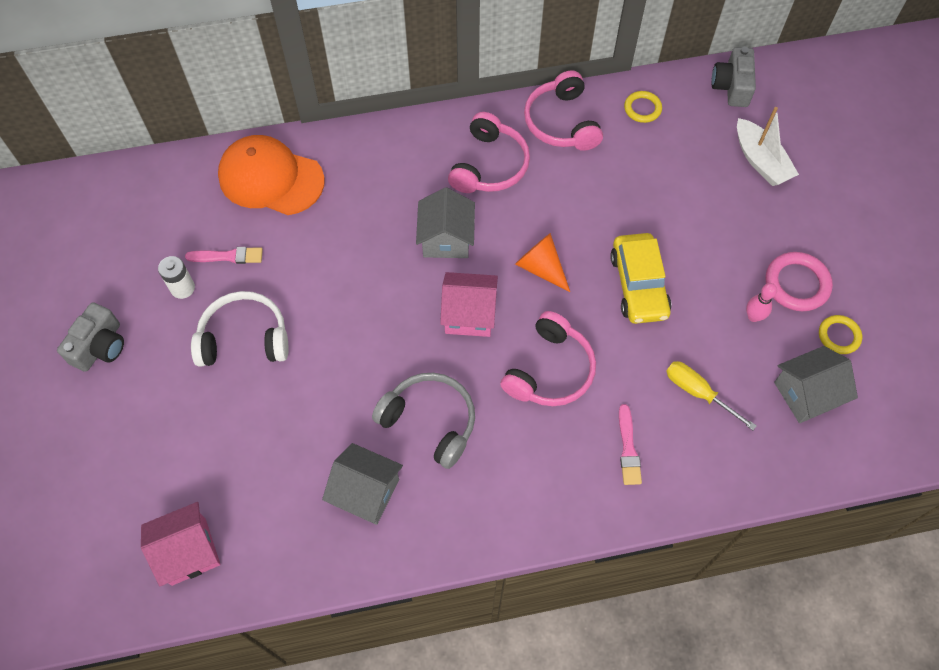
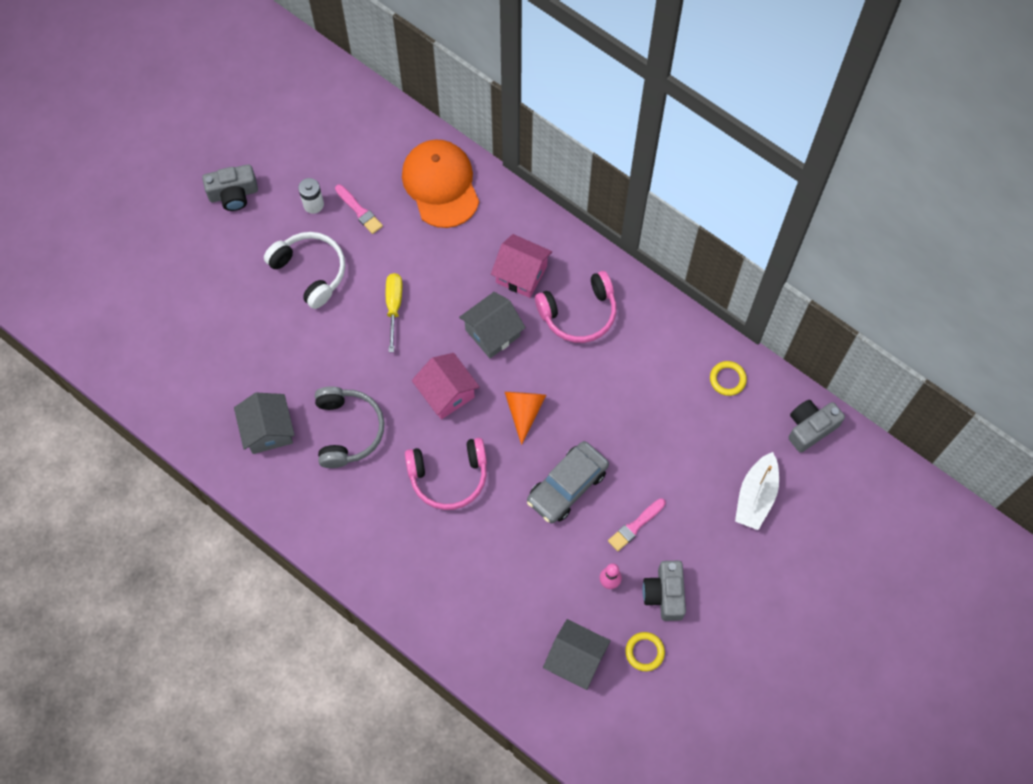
camera: 50 degrees right, 5 degrees up
(189, 551) = (149, 361): pink house -> pink house (521, 274)
(561, 122) = (662, 333): pink headphones -> none
(628, 449) = (432, 569): pink brush -> pink brush (635, 526)
(638, 285) = (567, 486): yellow car -> grey car
(698, 392) = (514, 585): yellow screwdriver -> yellow screwdriver (394, 306)
(796, 284) = (664, 594): pink ring -> grey camera

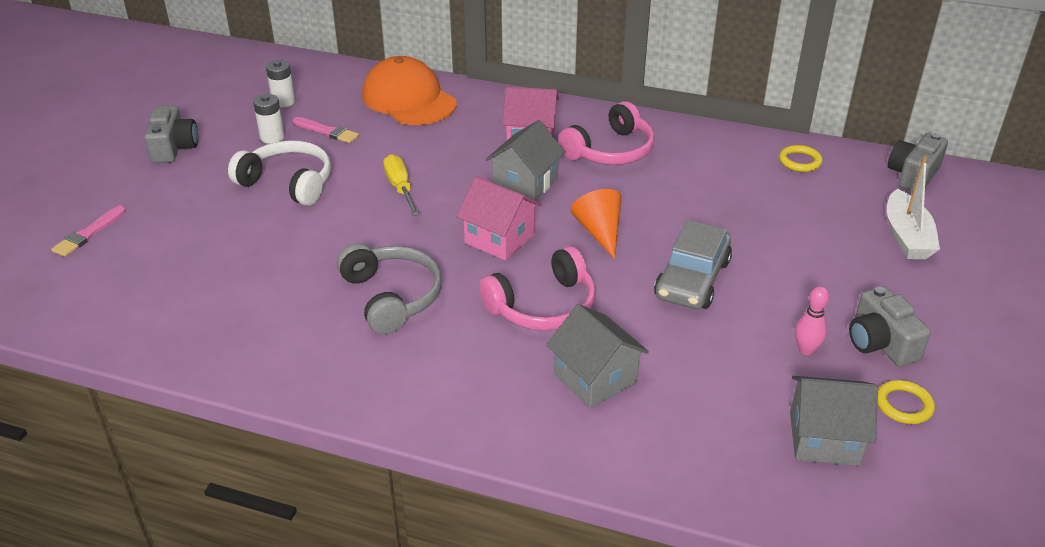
camera: 20 degrees left, 30 degrees down
(233, 194) = (174, 148): grey camera -> grey camera turned 60 degrees counterclockwise
(268, 430) = (285, 321): grey house -> grey house (595, 378)
(335, 154) = (283, 102): none -> white battery
(635, 526) = (796, 293): pink brush -> pink brush (88, 234)

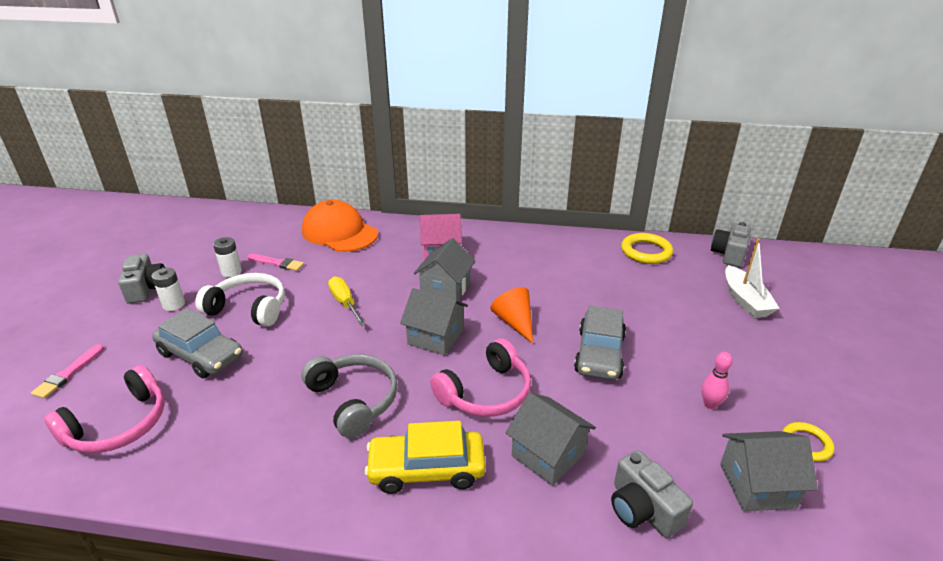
camera: 10 degrees left, 5 degrees down
(230, 230) = (201, 355): none -> grey car
(283, 102) = (238, 243): white battery -> white battery (174, 304)
(457, 375) = (426, 469): none -> yellow car
(499, 239) = (435, 337): pink house -> grey house
(610, 151) = (504, 257): pink headphones -> pink headphones (118, 425)
(800, 161) = (646, 252): yellow ring -> yellow ring, size x1.58
(880, 343) = (764, 390): grey camera -> grey camera (642, 509)

